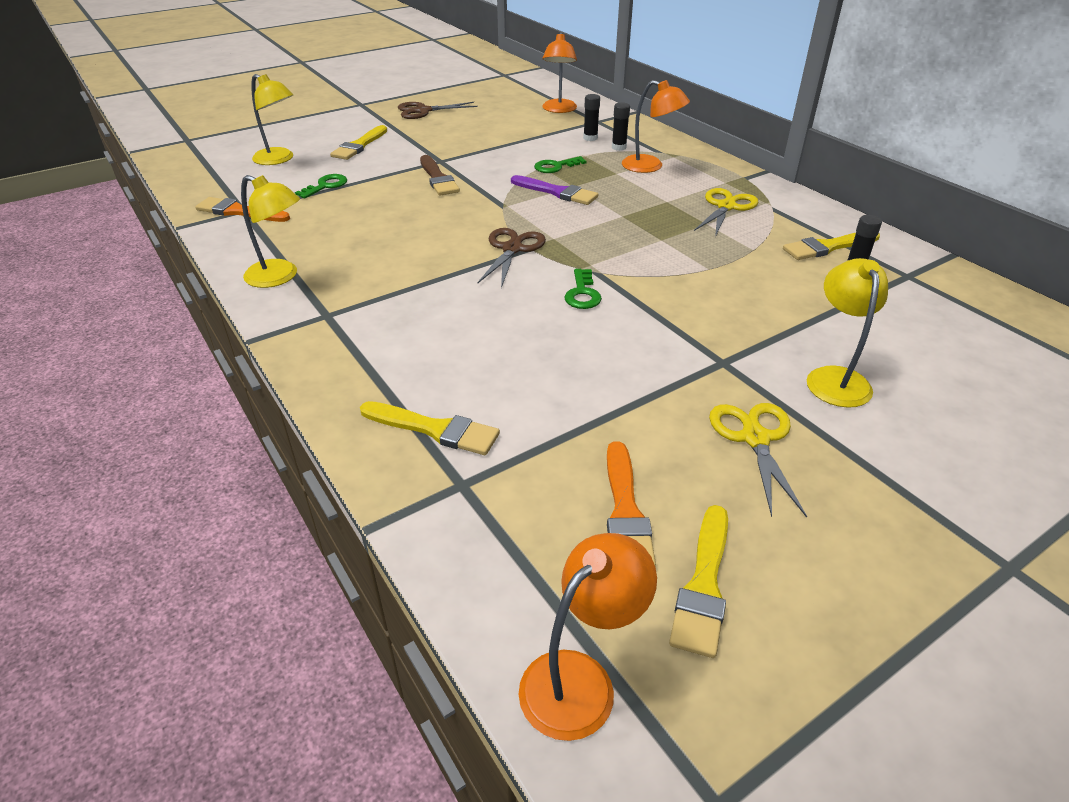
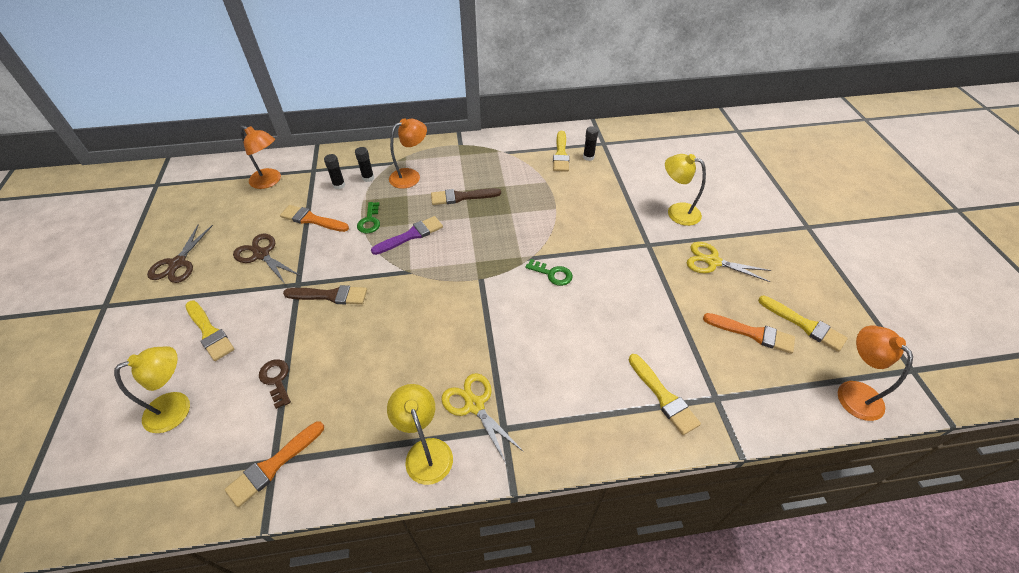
camera: 65 degrees left, 10 degrees up
(280, 277) = (426, 451): yellow lamp -> yellow lamp turned 75 degrees counterclockwise
(326, 186) = (276, 380): green key -> brown key
(435, 429) = (663, 397): yellow brush -> yellow brush turned 105 degrees clockwise
(512, 249) = (475, 288): brown scissors -> brown scissors (261, 254)
(528, 141) = (312, 219): none -> orange brush
(652, 203) = (461, 197): none -> brown brush
(726, 207) = (490, 169): yellow scissors -> yellow scissors (474, 405)

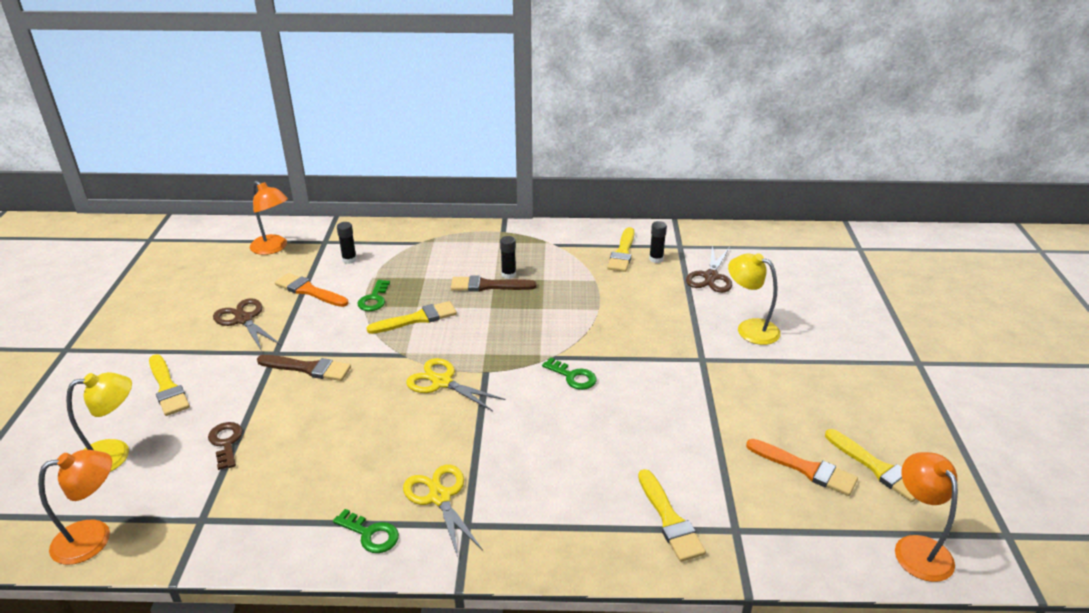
camera: 10 degrees right, 15 degrees down
(178, 263) = (152, 318): brown scissors -> brown scissors (711, 277)
(273, 465) = (200, 523): orange brush -> none
(368, 178) = (384, 255): black glue stick -> black glue stick (508, 275)
(410, 176) = (434, 258): orange lamp -> orange lamp (94, 538)
(411, 235) = (417, 319): purple brush -> yellow brush
(426, 451) = (370, 534): yellow lamp -> green key
(712, 261) = (779, 386): yellow scissors -> yellow scissors (442, 382)

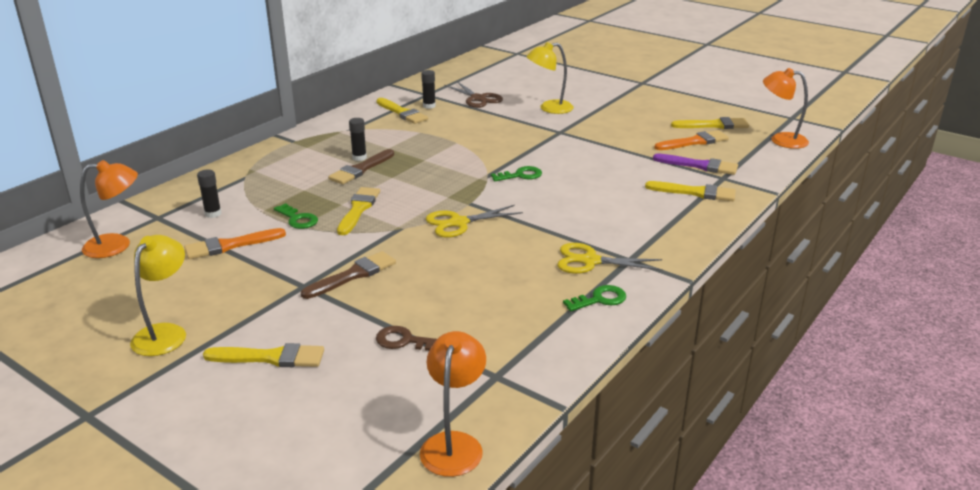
camera: 55 degrees left, 5 degrees down
(115, 455) = (339, 410): yellow lamp -> yellow lamp (165, 333)
(244, 319) = (220, 290): brown scissors -> none
(745, 497) = (699, 166): none -> purple brush

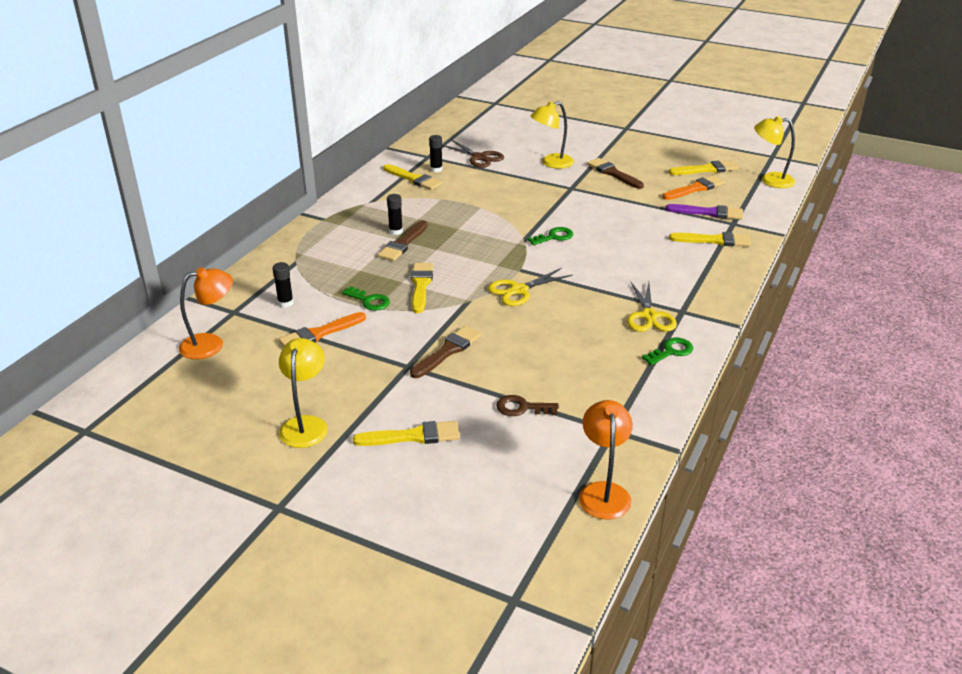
camera: 10 degrees left, 5 degrees up
(590, 261) = (649, 316): yellow scissors -> yellow scissors turned 90 degrees counterclockwise
(610, 122) = (613, 173): none -> brown brush
(781, 140) = (770, 180): orange lamp -> yellow lamp

